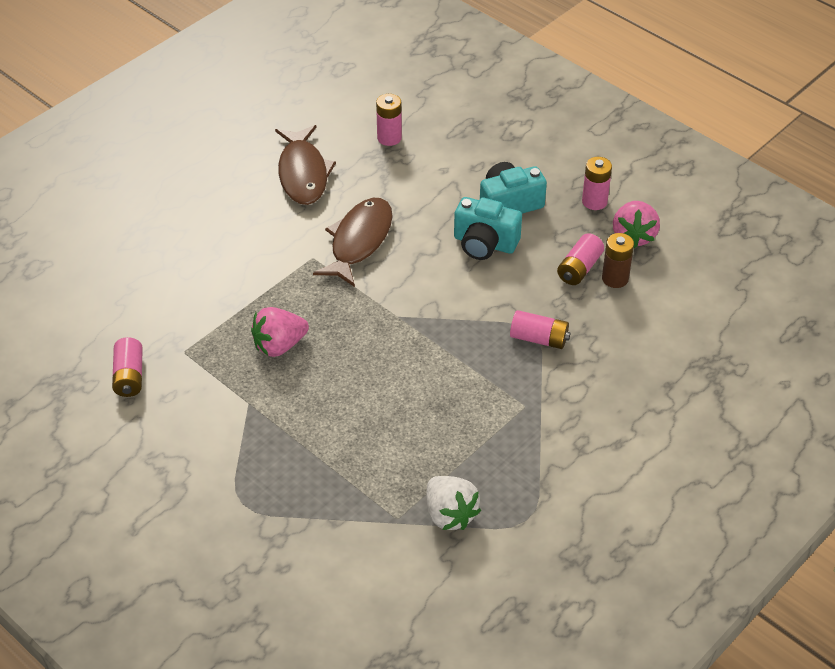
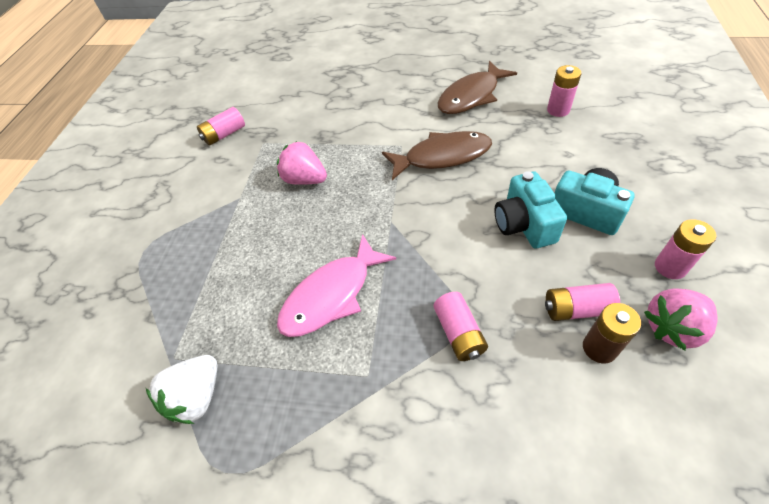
camera: 60 degrees right, 5 degrees up
(435, 391) = (332, 295): none -> pink fish

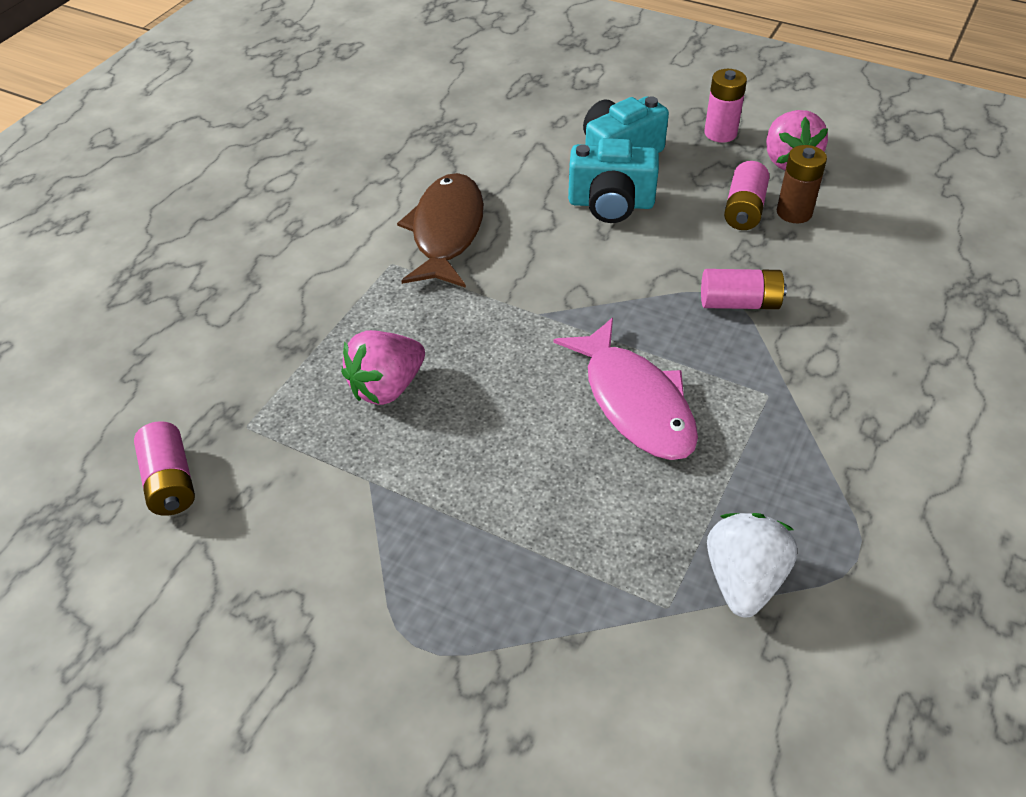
camera: 75 degrees left, 5 degrees down
(197, 397) = (743, 580): white strawberry -> white strawberry turned 120 degrees counterclockwise
(471, 96) = (341, 167): brown fish -> none
(558, 110) = (436, 110): pink battery -> none

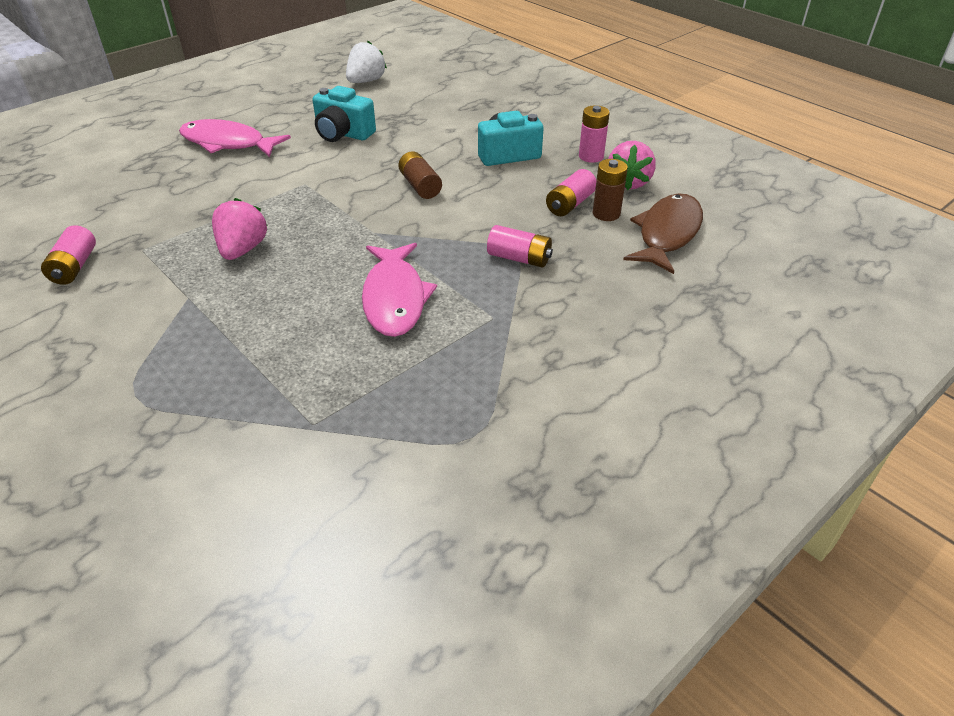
camera: 20 degrees right, 5 degrees down
(232, 225) = (228, 143): none -> pink fish
(386, 387) = (242, 250): pink strawberry -> pink strawberry turned 120 degrees clockwise
(446, 232) = (354, 174): brown fish -> brown fish (667, 234)
(545, 229) = (420, 186): none -> brown battery
(611, 204) = (477, 181): turquoise camera -> turquoise camera (343, 134)
(743, 580) = (379, 424): white strawberry -> white strawberry (366, 81)

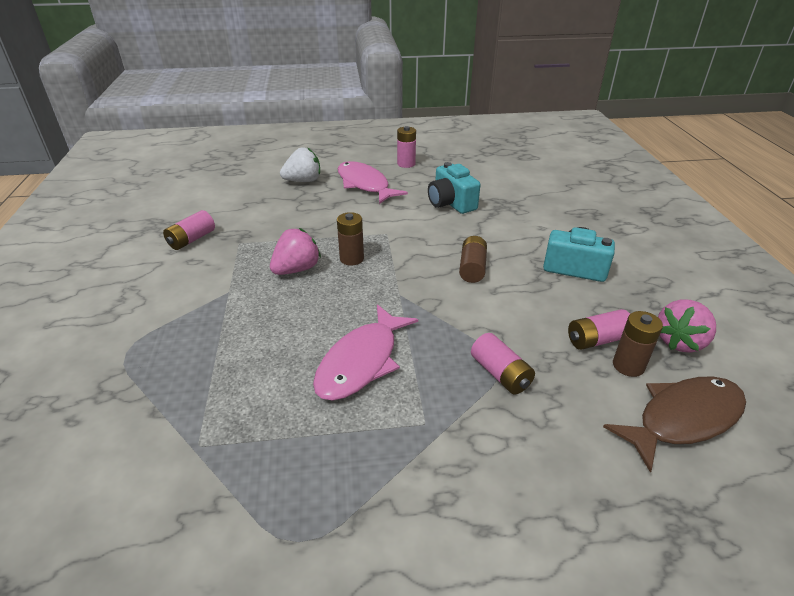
camera: 35 degrees right, 5 degrees down
(292, 219) = (352, 259): none -> brown battery
(366, 81) = (506, 167): white strawberry -> white strawberry (303, 181)
(591, 156) = (659, 299): pink battery -> pink battery (406, 164)

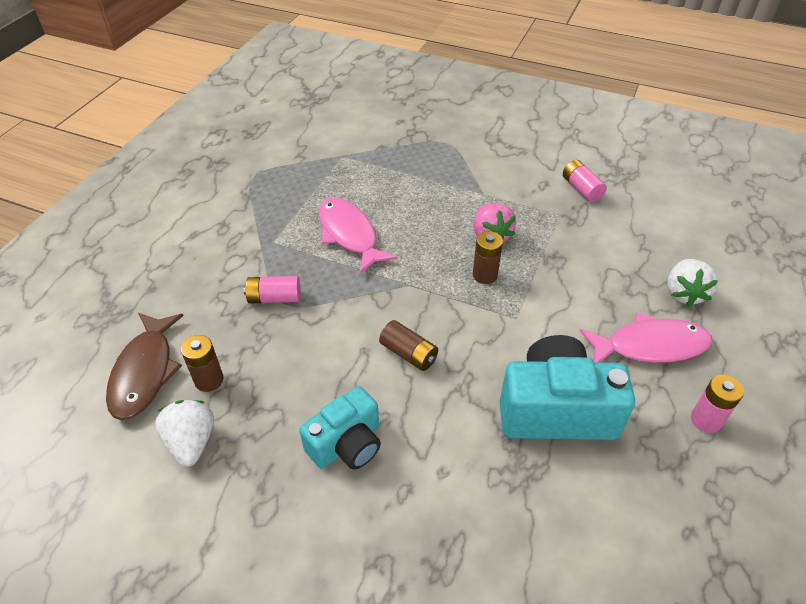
camera: 120 degrees right, 10 degrees up
(451, 203) = (555, 410): turquoise camera -> turquoise camera, size x1.57
(597, 340) = (248, 381): pink battery -> none
(680, 342) = (191, 442): pink strawberry -> white strawberry

